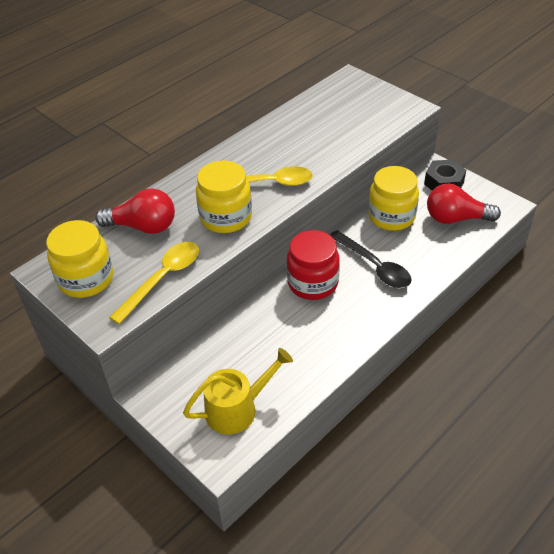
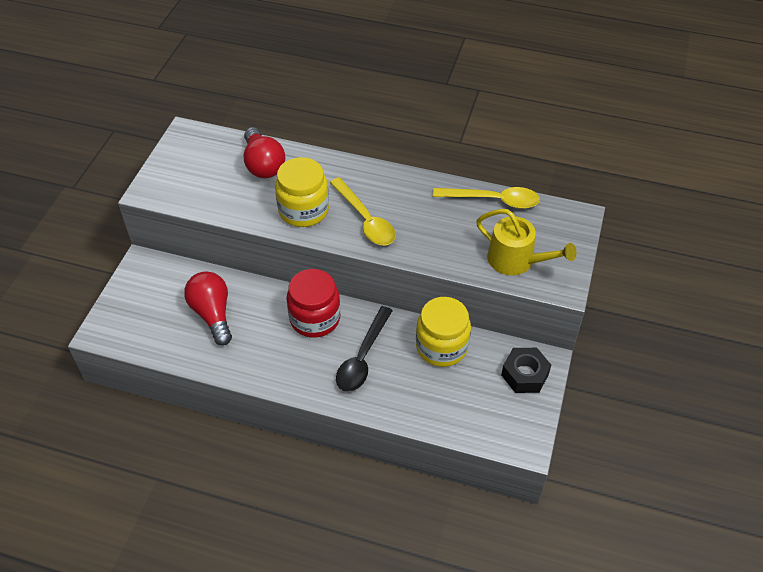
camera: 60 degrees right, 5 degrees up
(86, 279) = (188, 160): yellow jar -> none
(163, 279) = (210, 203): yellow spoon -> yellow spoon (493, 200)
(237, 409) = (151, 323): yellow watering can -> yellow watering can (516, 260)
(455, 218) = (473, 403): red light bulb -> red light bulb (212, 314)

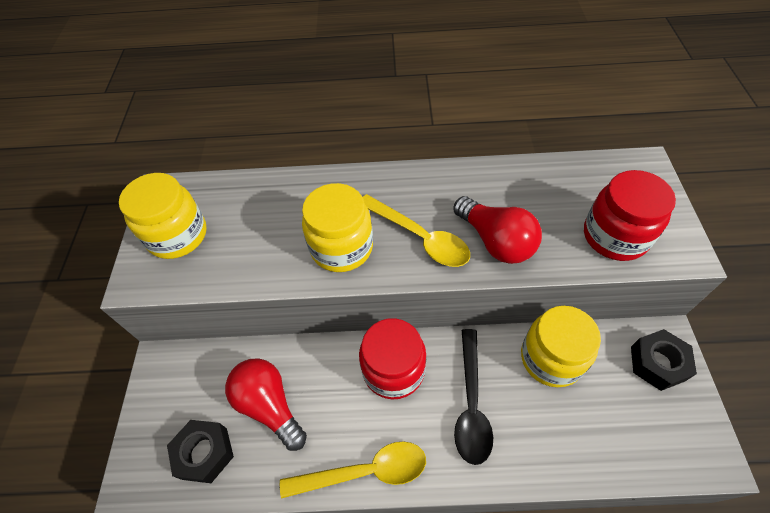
camera: 15 degrees left, 5 degrees up
(156, 330) = (204, 453): none -> black nut
(187, 169) = (177, 235): none -> yellow jar
(263, 164) = (270, 204): red light bulb -> red light bulb (496, 241)
(493, 200) = (547, 172): yellow spoon -> yellow spoon (364, 471)
(516, 260) = (614, 236): yellow watering can -> red jar

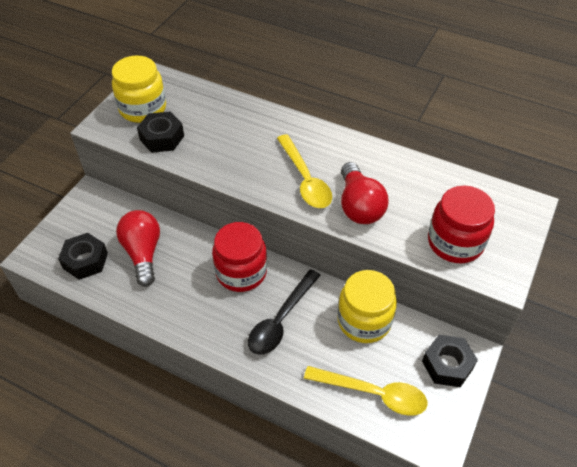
camera: 25 degrees right, 5 degrees down
(224, 262) = (162, 138): none -> black nut
(341, 247) = (245, 162): yellow jar -> none
(364, 471) = (178, 322): yellow spoon -> yellow spoon (373, 393)

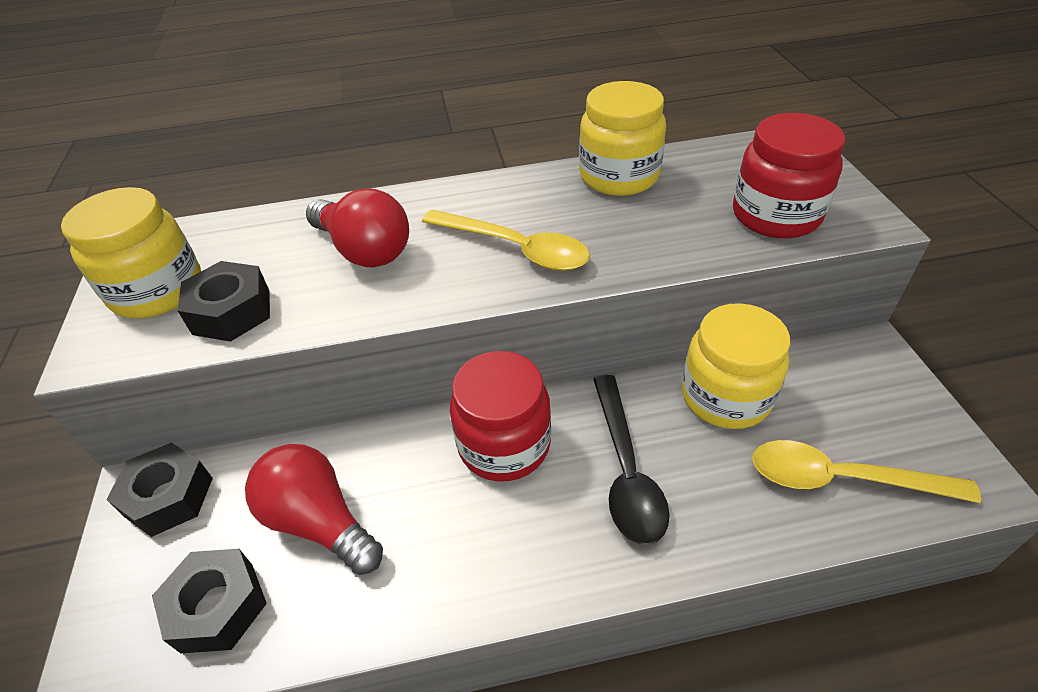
camera: 35 degrees left, 5 degrees down
(359, 206) = (621, 240): red light bulb -> red light bulb (364, 250)
(373, 393) = (842, 478): yellow spoon -> yellow spoon turned 150 degrees counterclockwise
(401, 169) = (619, 176): none -> yellow jar
(447, 365) = (869, 380): black nut -> black nut (169, 497)

